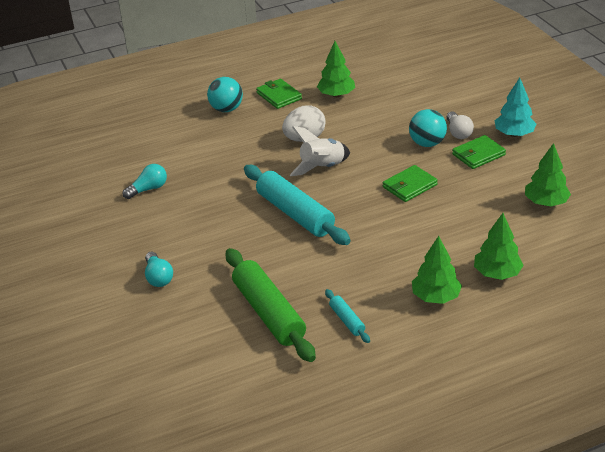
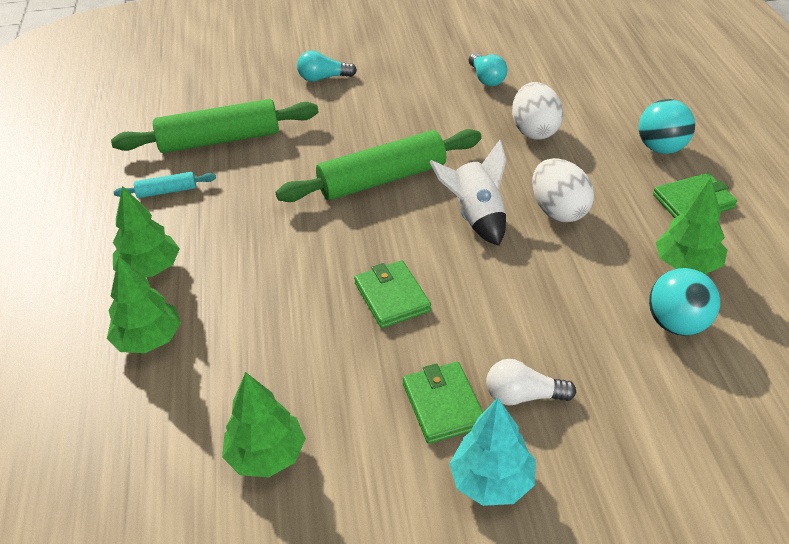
camera: 105 degrees right, 5 degrees up
(217, 158) = (535, 131): none -> white egg
(295, 213) = (382, 179): turquoise rolling pin -> green rolling pin
(427, 143) = (501, 345): turquoise ball -> turquoise ball (677, 324)

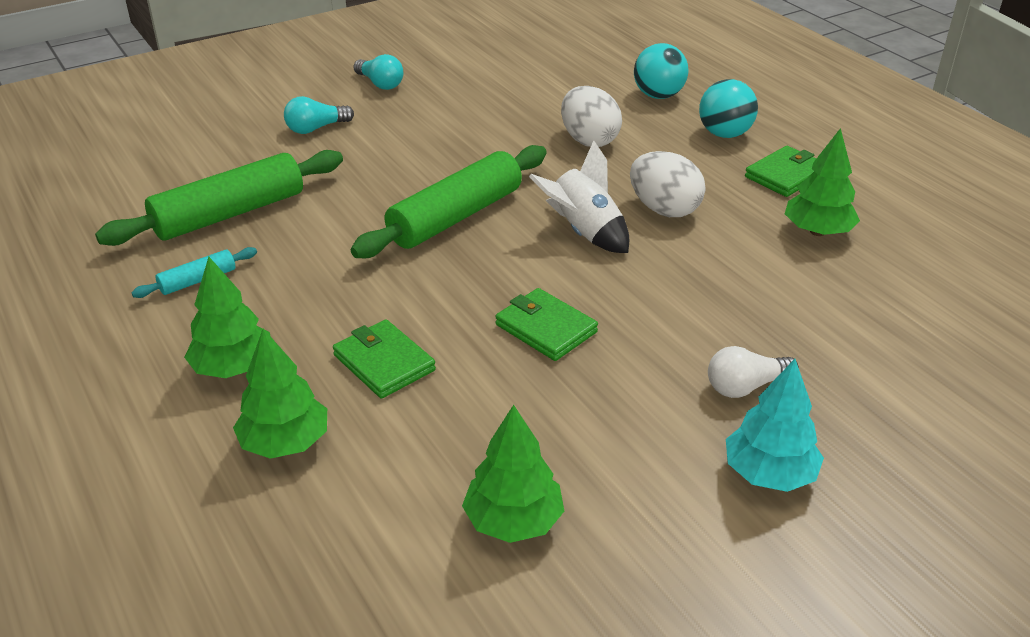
camera: 25 degrees left, 5 degrees down
(443, 405) = (671, 417): green wallet -> green wallet (384, 363)
(486, 79) = (504, 100): turquoise light bulb -> turquoise light bulb (380, 84)
(677, 324) = (844, 285): turquoise ball -> turquoise ball (658, 95)

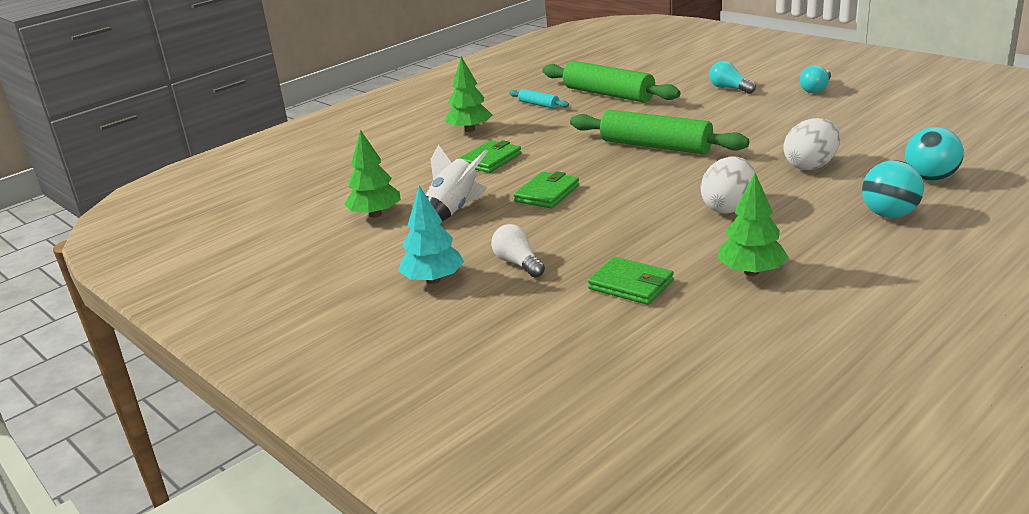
camera: 80 degrees right, 10 degrees down
(285, 443) = (417, 154): green tree -> none
(584, 232) = (670, 186): white rocket -> white rocket (453, 210)
(785, 175) = (840, 249): green wallet -> green wallet (631, 285)

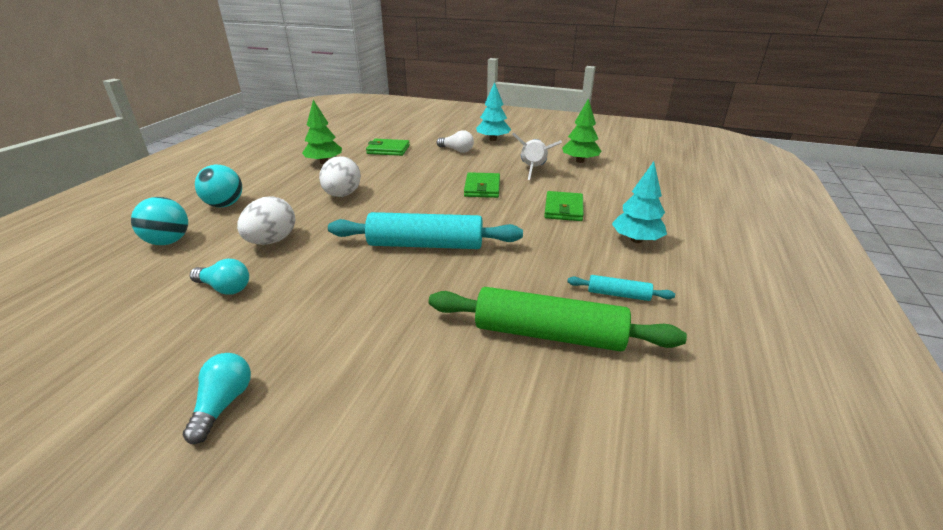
camera: 150 degrees right, 5 degrees up
(469, 130) = (636, 240): green tree -> turquoise tree
(655, 146) = (425, 244): green rolling pin -> turquoise rolling pin
(729, 88) = (370, 383): turquoise light bulb -> turquoise light bulb (225, 288)

